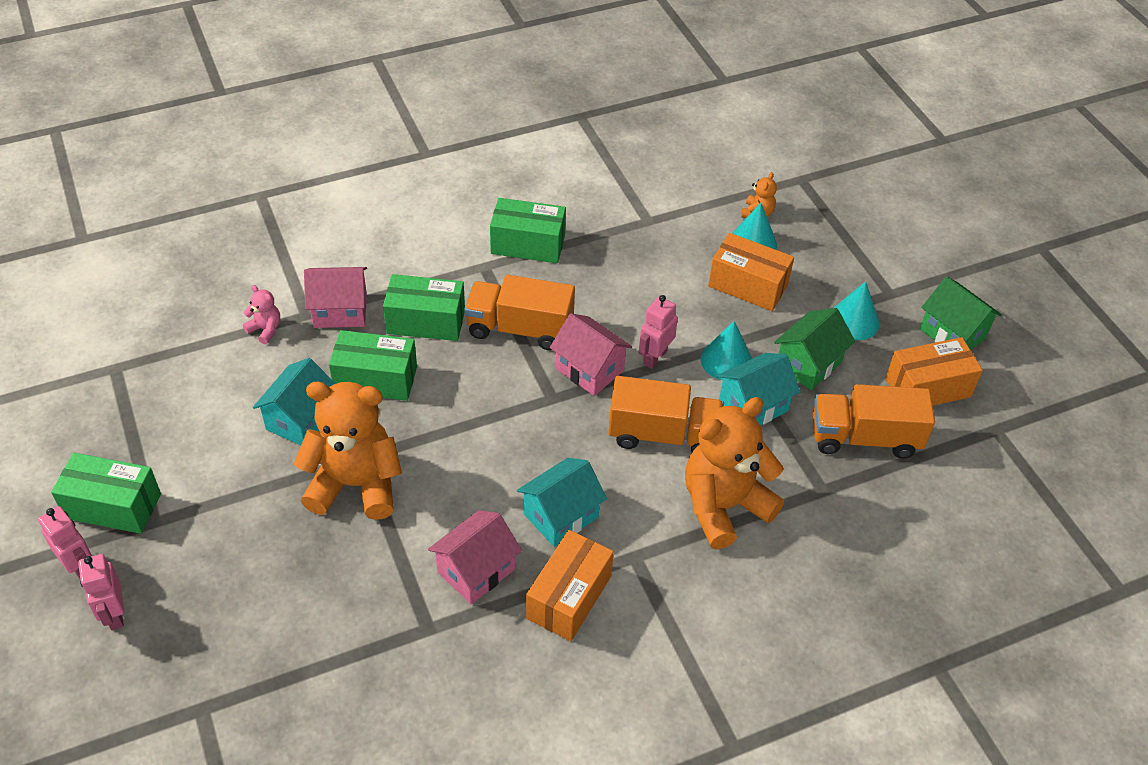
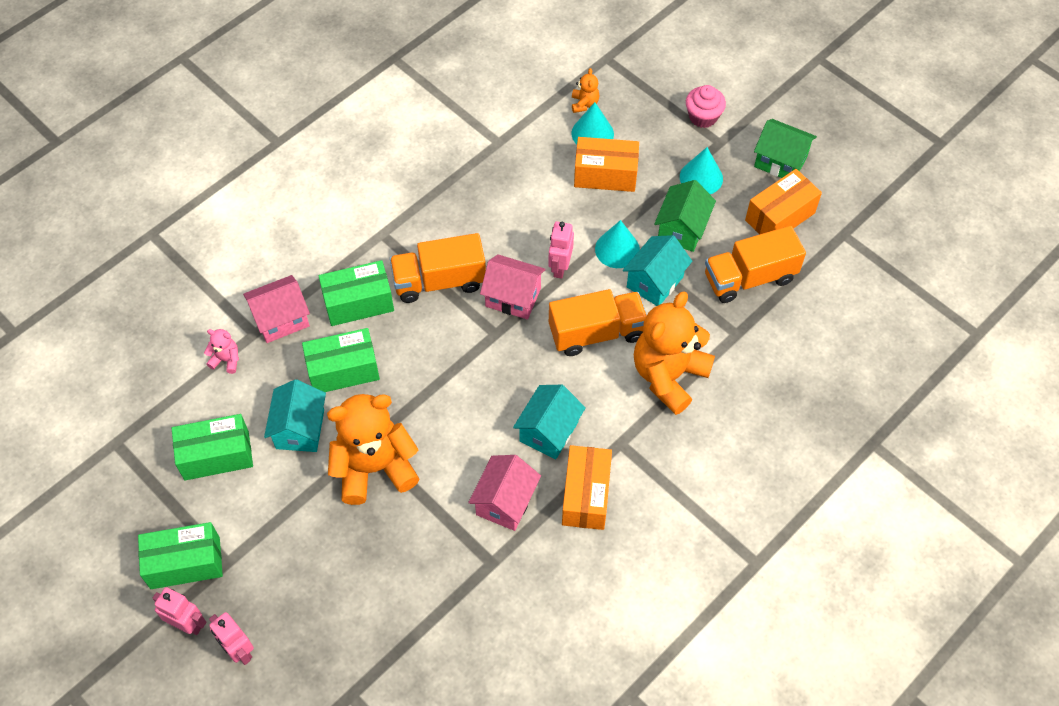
camera: 20 degrees left, 10 degrees up
(528, 244) = (408, 200): green box -> green box (216, 455)
(882, 264) = (703, 117): none -> pink cupcake

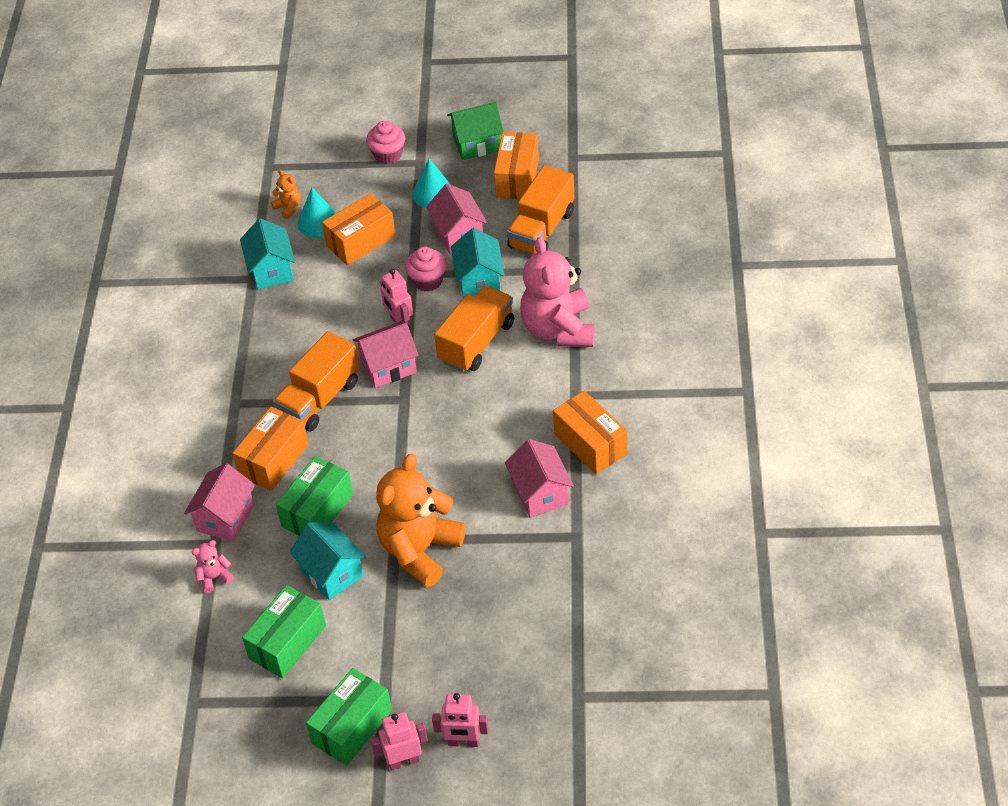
camera: 40 degrees left, 10 degrees down
(358, 303) = (274, 460): green box -> orange box
(549, 431) = (517, 427): turquoise house -> turquoise house (271, 270)
(617, 249) = (427, 281): turquoise cone -> pink cupcake
(668, 376) = (558, 329): orange teddy bear -> pink teddy bear
(682, 229) = (458, 234): green house -> pink house

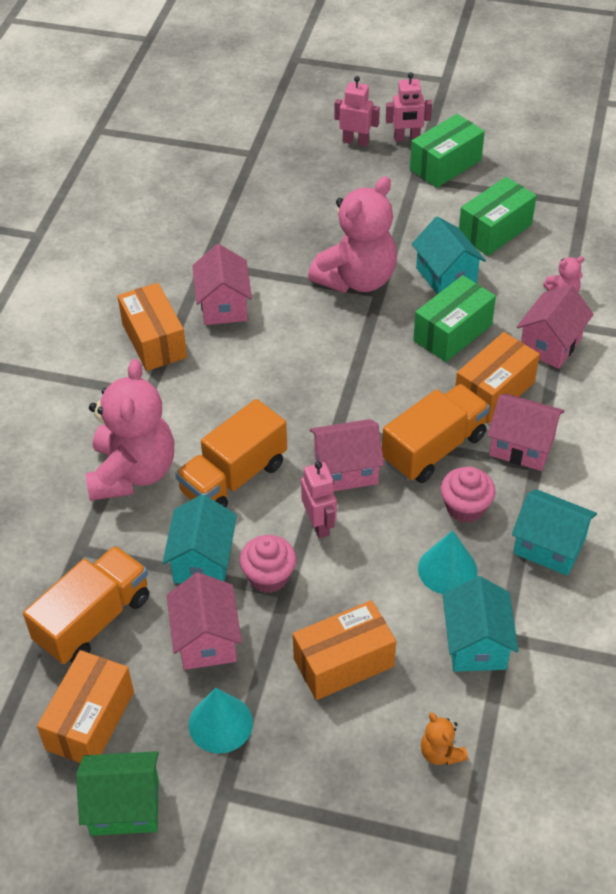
camera: 170 degrees left, 0 degrees up
(222, 344) = (549, 546): none -> turquoise house
(247, 416) = (522, 446): none -> pink house
(318, 222) = (399, 713): turquoise cone -> turquoise cone (447, 569)
(388, 154) = (268, 822): pink cupcake -> pink cupcake (465, 507)
(420, 550) = (356, 279): orange teddy bear -> pink teddy bear

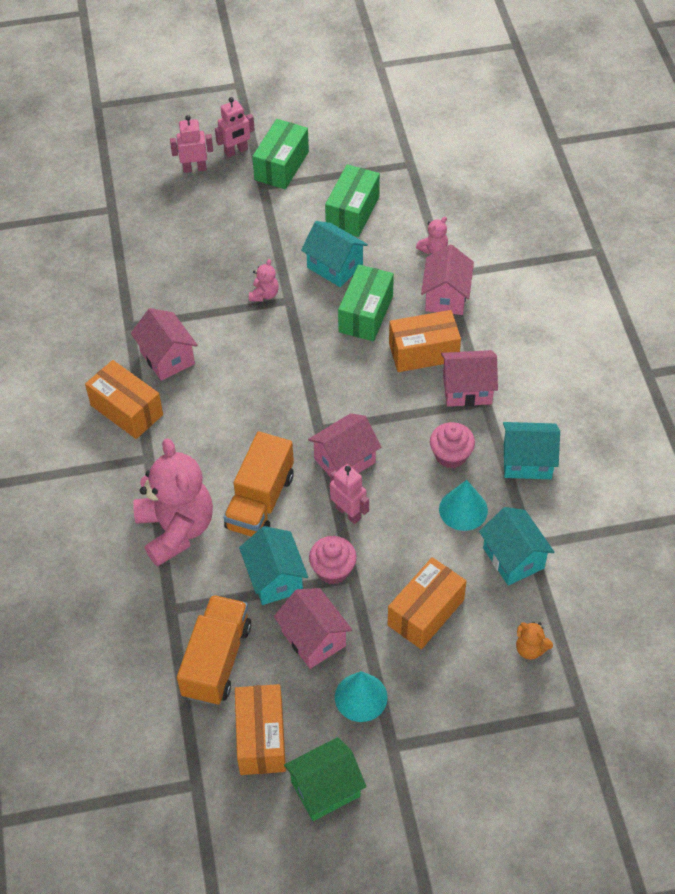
camera: 25 degrees left, 5 degrees up
(356, 279) = (264, 294): pink teddy bear -> pink teddy bear, size x0.42
(434, 449) = (402, 417): orange truck -> none
(494, 391) = (423, 352): orange box -> orange box turned 60 degrees clockwise

